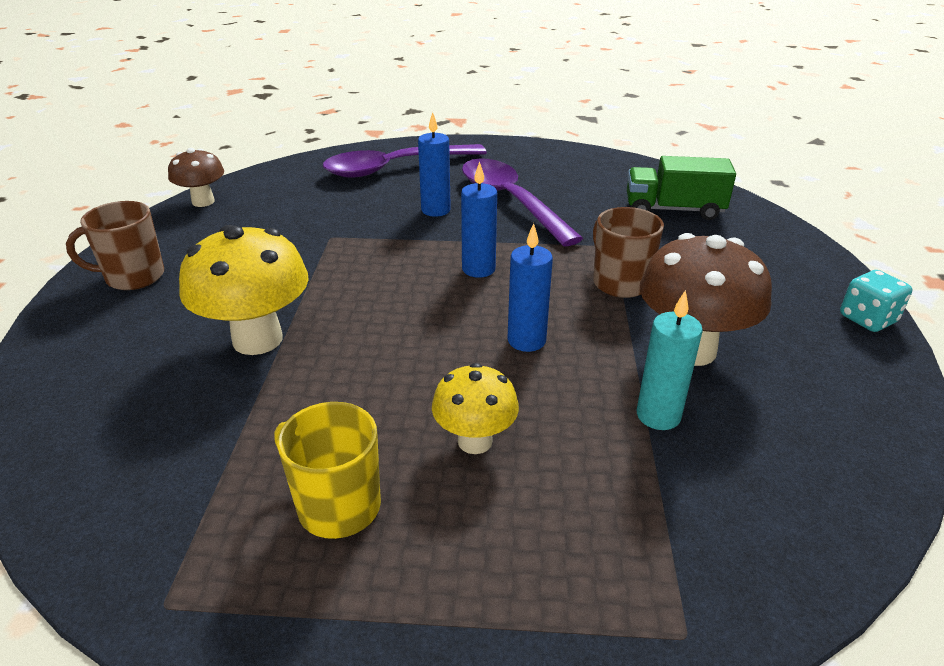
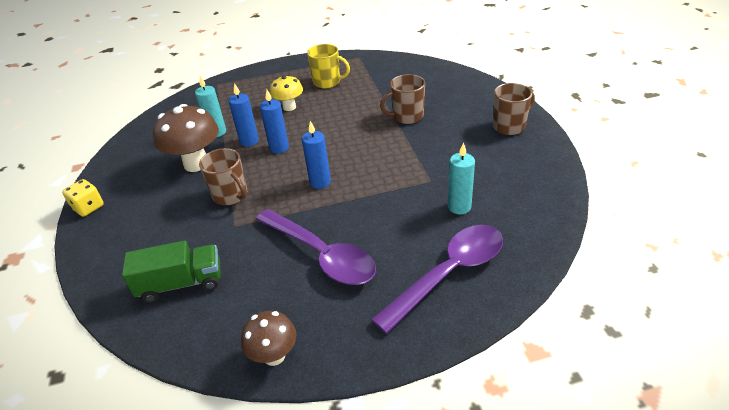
camera: 165 degrees right, 5 degrees up
(203, 202) = (555, 186): brown mushroom -> brown mushroom (274, 356)
(257, 339) = (407, 116): yellow mushroom -> brown mug
(328, 207) = (459, 207): none -> turquoise candle
(435, 210) = (376, 226): blue candle -> blue candle (249, 141)
(867, 319) = (88, 207): turquoise dice -> yellow dice

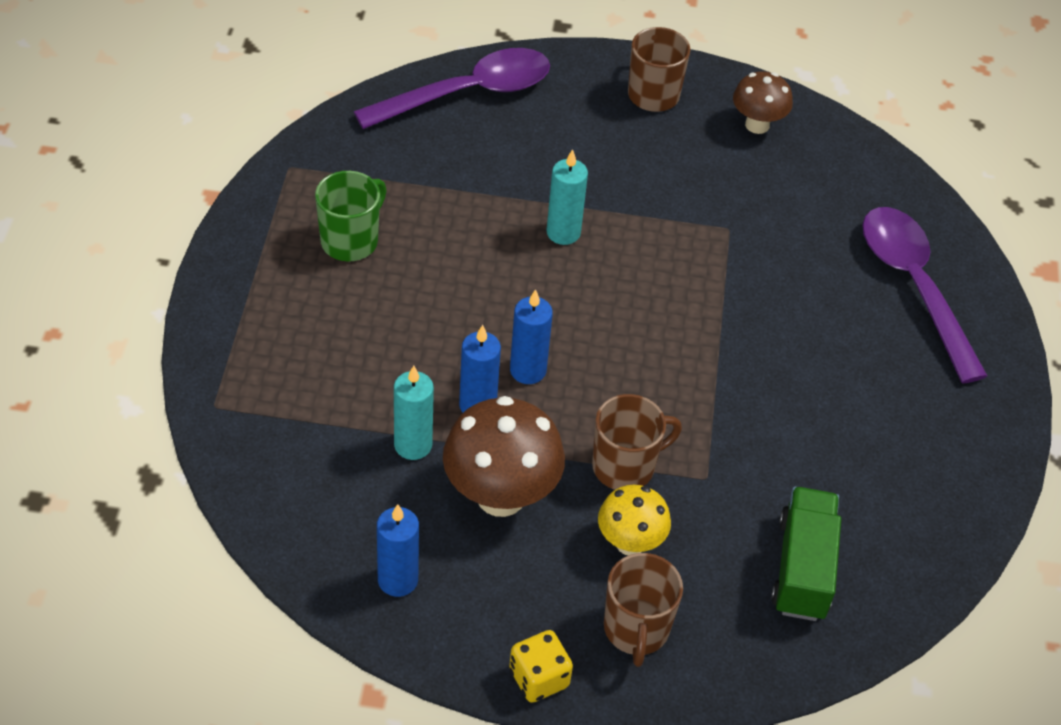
camera: 75 degrees left, 10 degrees up
(274, 356) = (973, 493): brown mushroom -> brown mushroom (757, 125)
(289, 107) = (401, 320): yellow mushroom -> yellow mushroom (630, 543)
(320, 182) = (657, 347): blue candle -> blue candle (398, 580)
(322, 255) = (821, 396): purple spoon -> purple spoon (468, 93)
(327, 82) = (350, 241): yellow mug -> green mug
(407, 116) = (546, 186): brown mug -> brown mug (636, 629)
(459, 207) = (800, 224): turquoise candle -> turquoise candle (563, 232)

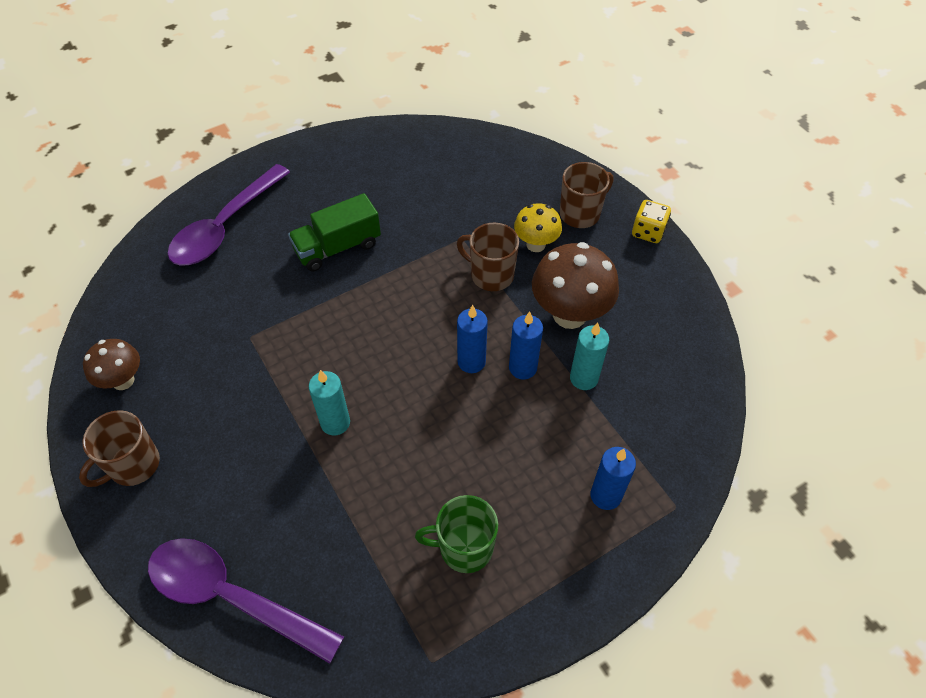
camera: 125 degrees left, 5 degrees up
(398, 580) = (668, 321): blue candle -> blue candle (605, 495)
(802, 568) = (476, 176): green truck -> green truck (338, 247)

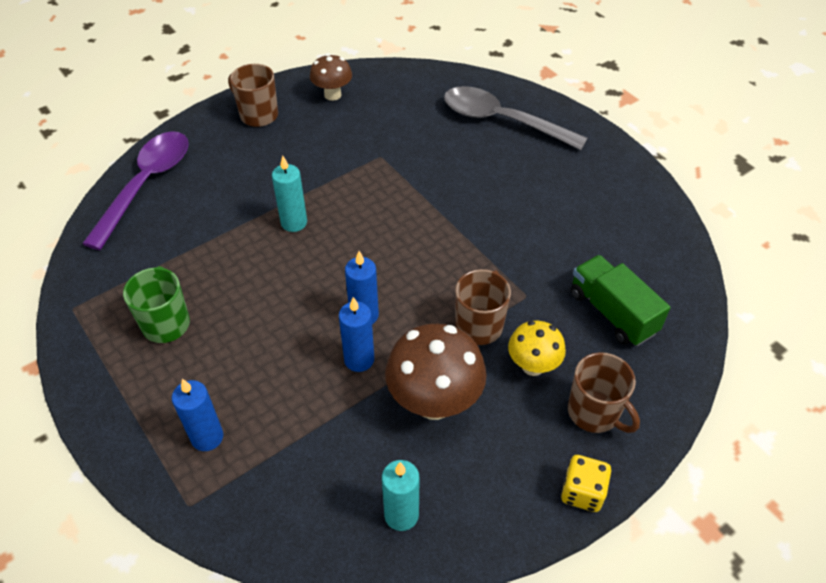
camera: 85 degrees right, 5 degrees down
(225, 227) = (502, 121): purple spoon -> grey spoon
(338, 247) = (493, 199): green truck -> green truck (612, 312)
(583, 378) = (348, 417): turquoise candle -> turquoise candle (401, 515)

